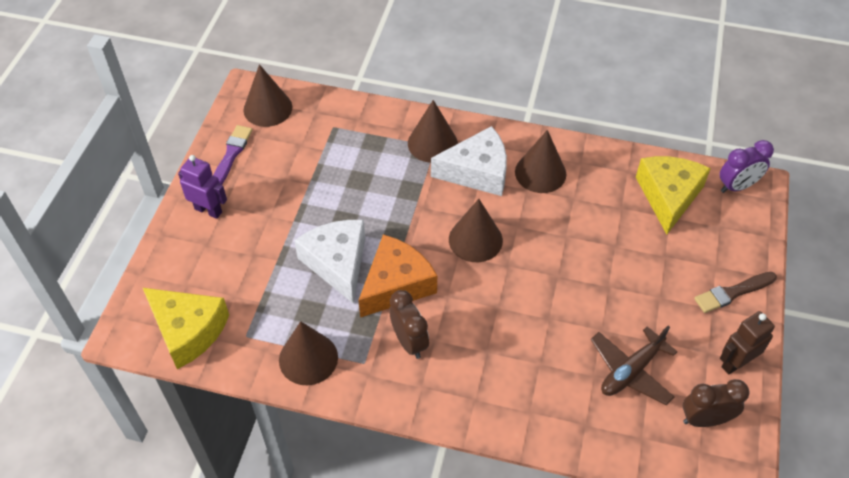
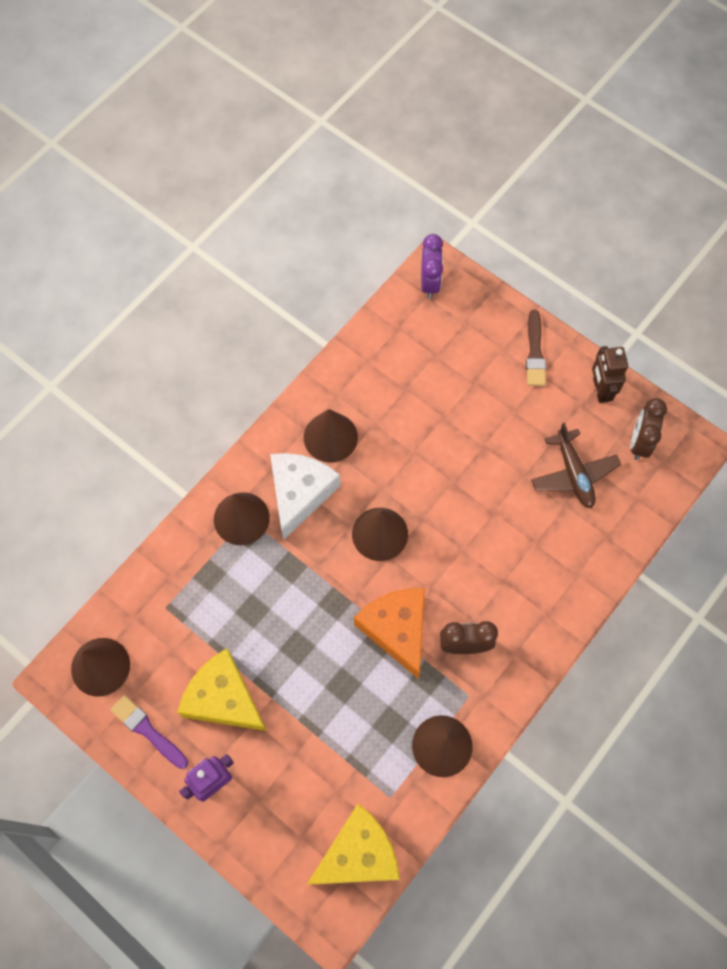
camera: 65 degrees left, 15 degrees up
(337, 263) = (346, 674): white cheese -> none
(668, 196) = (413, 343): yellow cheese -> yellow cheese (224, 698)

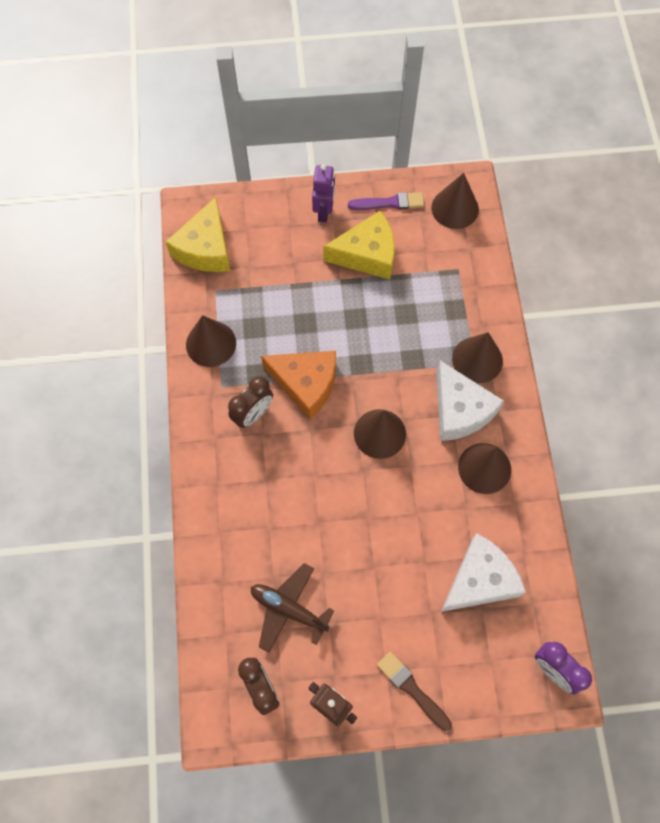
camera: 135 degrees right, 0 degrees up
(418, 372) = (480, 580): none -> white cheese

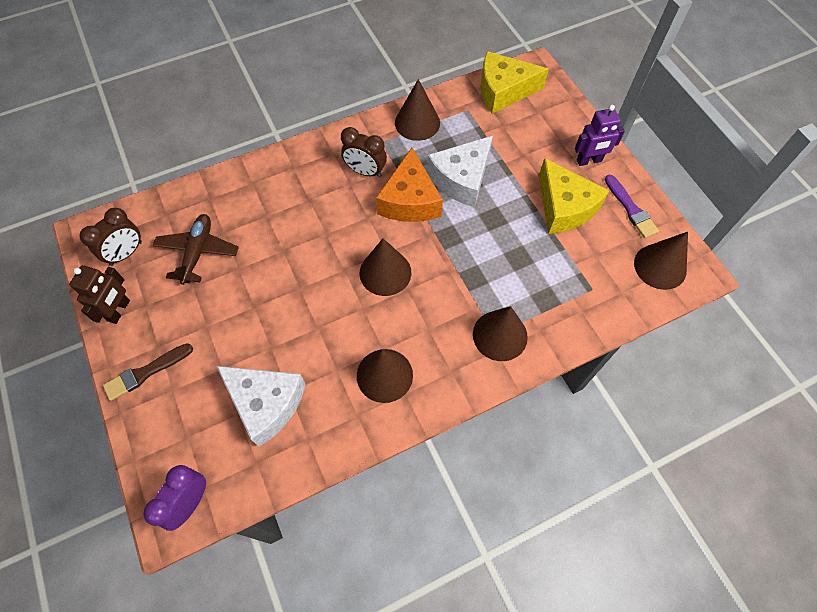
camera: 70 degrees right, 5 degrees down
(412, 689) = (146, 372): brown brush -> brown brush turned 150 degrees counterclockwise
(460, 410) = (437, 335): white cheese -> white cheese (461, 179)

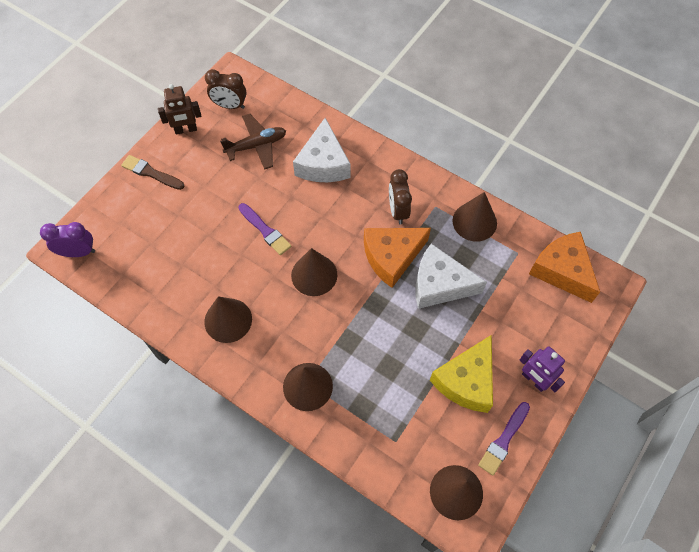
camera: 60 degrees right, 0 degrees up
(266, 404) = (166, 256): white cheese -> white cheese (323, 163)
(305, 292) = (265, 230): none -> purple brush
(503, 90) = (562, 271): yellow cheese -> orange cheese

